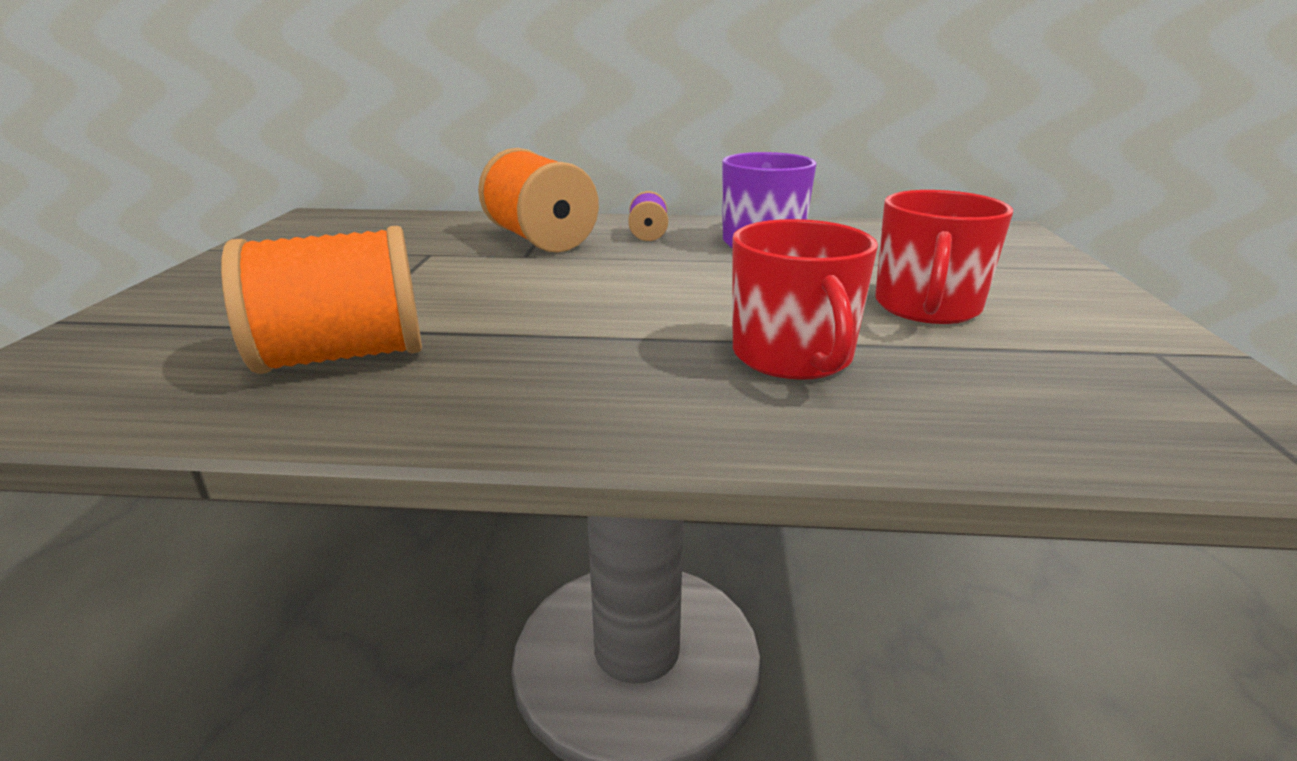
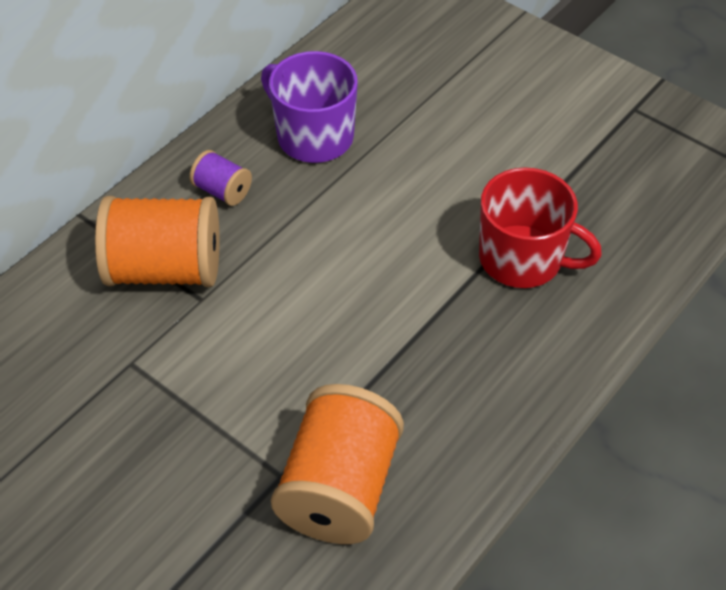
camera: 55 degrees left, 25 degrees up
(927, 307) = (507, 147): red mug -> none

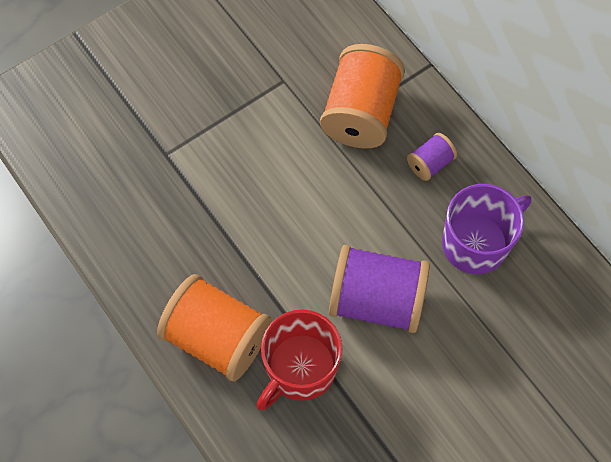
camera: 105 degrees right, 15 degrees up
(339, 488) = (144, 186): orange spool -> orange spool (217, 337)
(413, 208) = (376, 300): none -> purple spool

